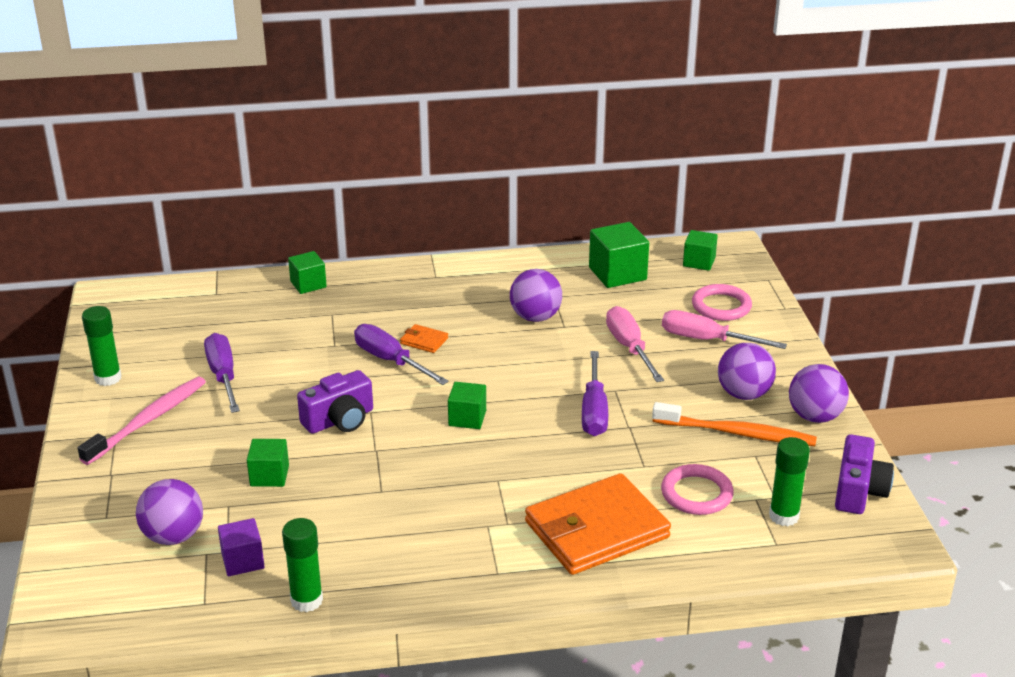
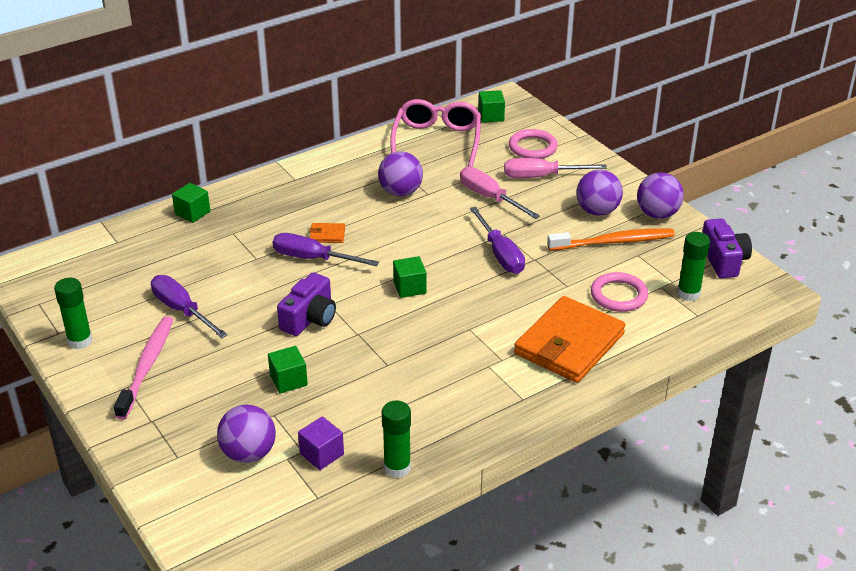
camera: 25 degrees left, 5 degrees up
(617, 274) = (437, 141): green cube -> pink glasses

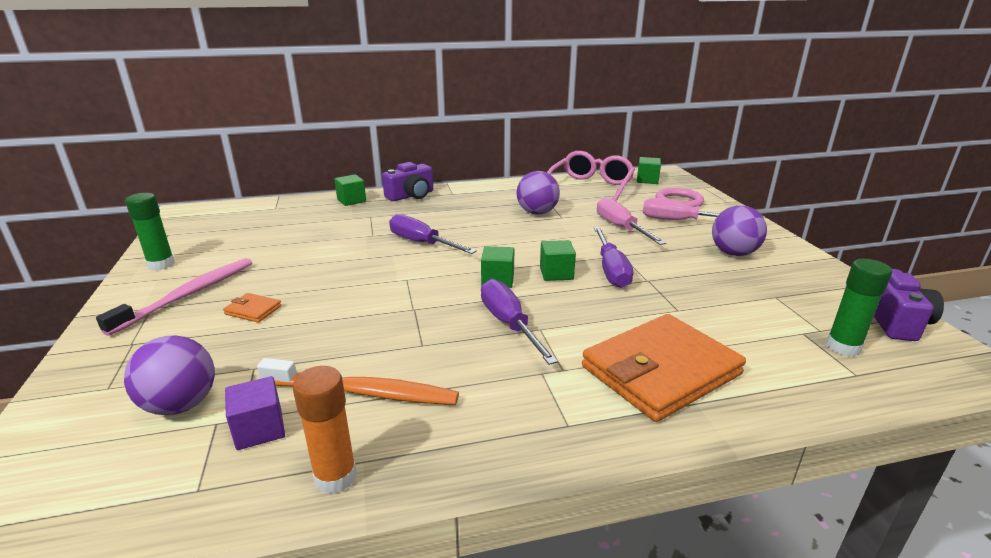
camera: 20 degrees right, 10 degrees down
(182, 310) = (270, 259): purple screwdriver -> purple screwdriver (509, 324)
(288, 380) = (303, 336): green cube -> green cube (556, 273)
(310, 318) = (377, 286): purple camera -> purple camera (411, 195)
(327, 235) = (449, 229): orange wallet -> orange wallet (253, 310)
(397, 468) = (335, 477): green glue stick -> orange glue stick
(614, 242) = (747, 280): orange toothbrush -> orange toothbrush (363, 392)
(618, 295) = (743, 331): pink ring -> none
(657, 214) = (805, 266): purple ball -> none

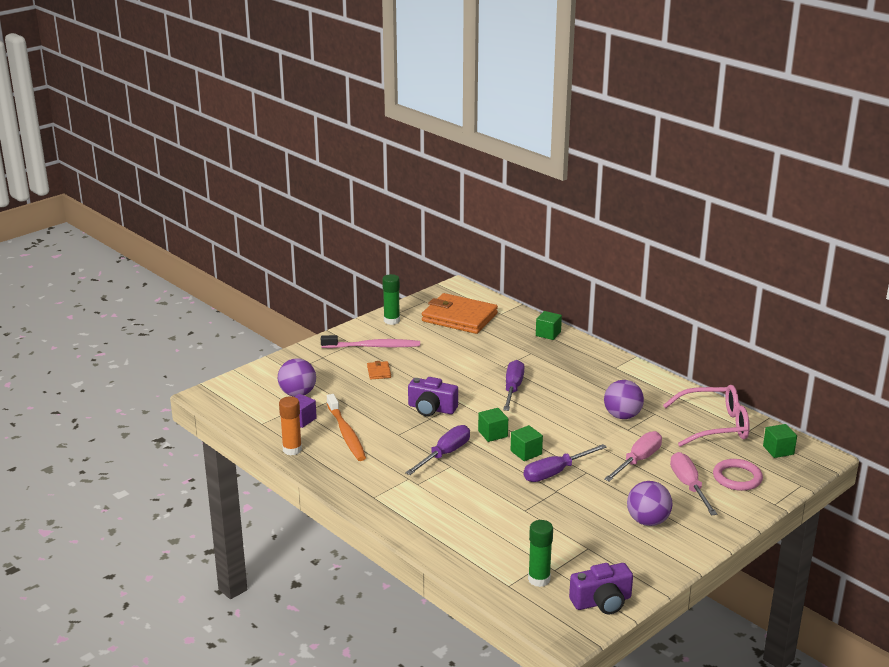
camera: 60 degrees right, 0 degrees up
(411, 195) = (587, 352): purple camera -> purple camera (431, 409)
(660, 371) = (446, 515): orange wallet -> orange wallet (459, 317)

